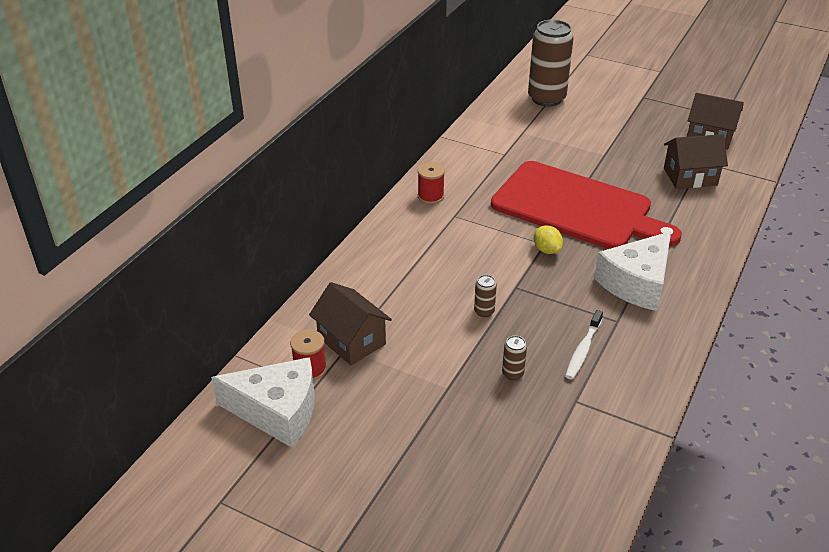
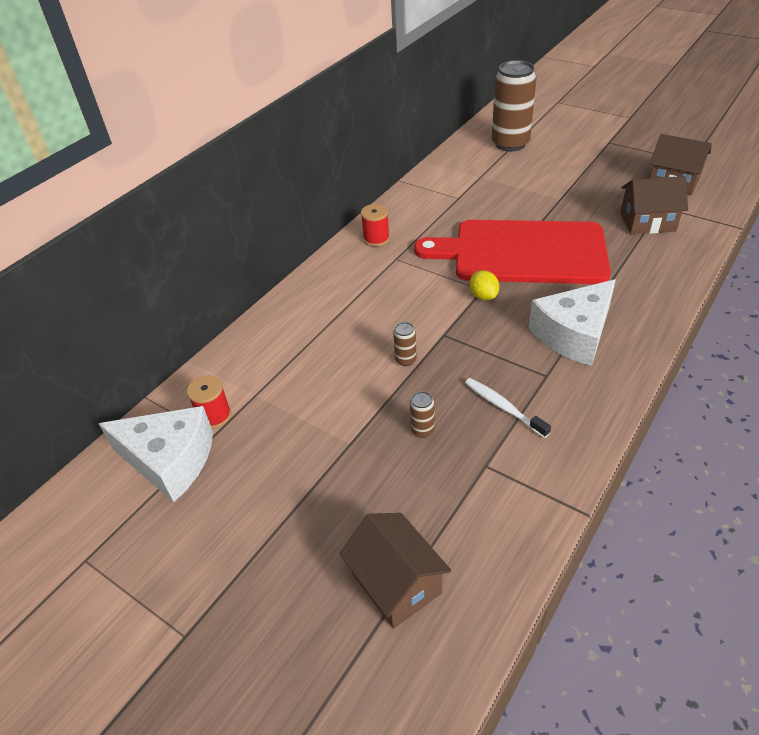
camera: 10 degrees right, 5 degrees up
(351, 340) = (263, 386): brown house -> brown house (396, 583)
(577, 208) = (522, 252): red cutting board -> red cutting board turned 150 degrees clockwise
(583, 350) = (503, 407): white toothbrush -> white toothbrush turned 105 degrees clockwise

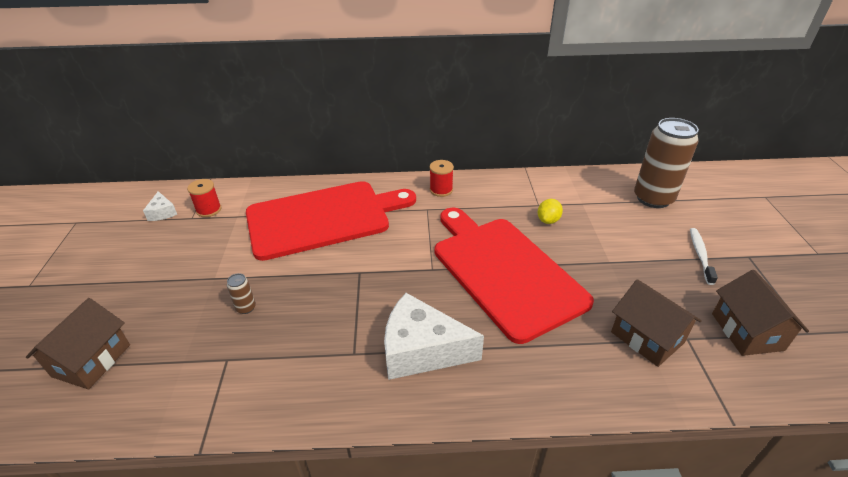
camera: 50 degrees right, 5 degrees down
(170, 460) = (162, 212): white cheese -> white cheese, size x0.46
(334, 329) = (323, 218): none -> red cutting board
(405, 360) = (316, 265): brown can -> none
(483, 296) = (424, 273): yellow lemon -> yellow lemon (548, 220)
(503, 407) = (298, 342): white toothbrush -> white toothbrush (700, 255)

